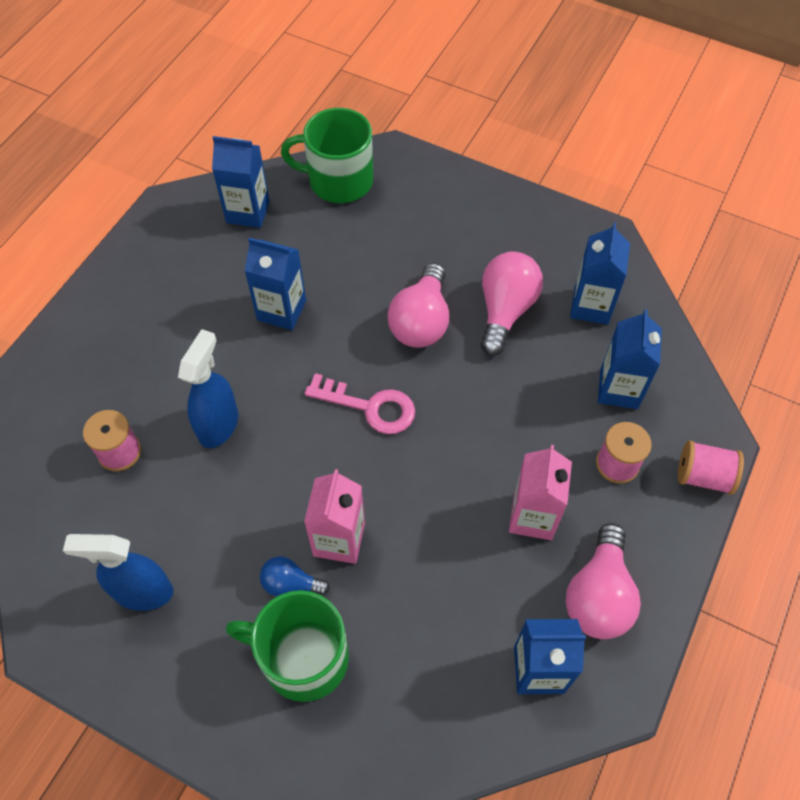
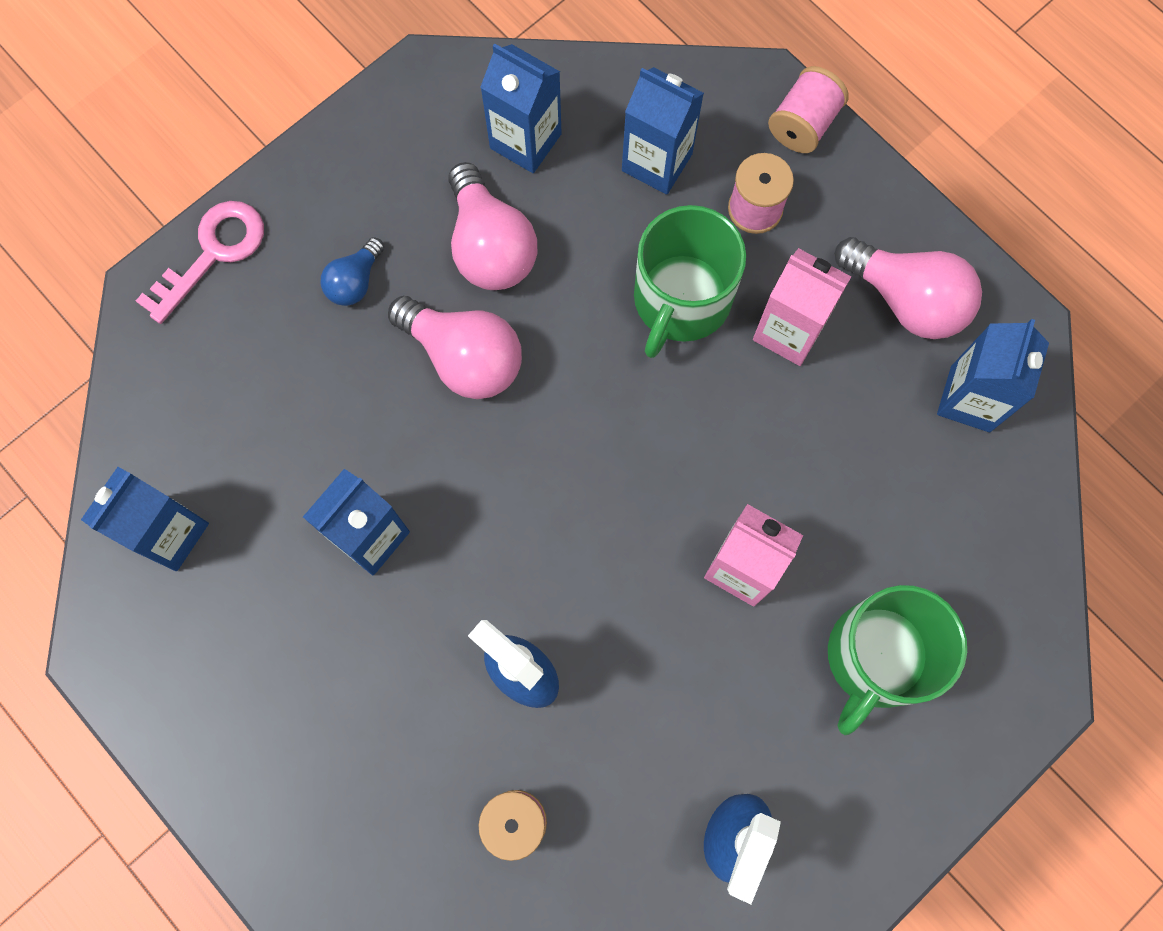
camera: 70 degrees left, 15 degrees up
(290, 584) = (780, 644): blue light bulb -> blue light bulb (355, 281)
(339, 180) = (170, 384): green mug -> green mug (681, 300)
(370, 407) = (570, 468): pink key -> pink key (213, 253)
(505, 310) = (490, 246): pink light bulb -> pink light bulb turned 150 degrees counterclockwise

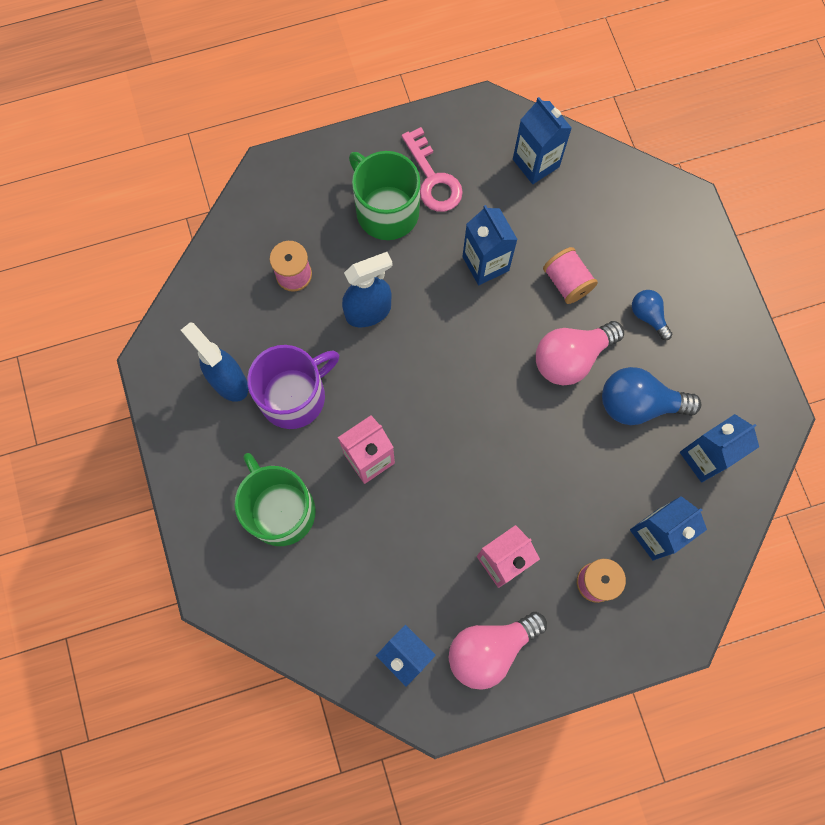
camera: 115 degrees right, 0 degrees up
(213, 253) = (701, 244): pink key -> pink key (433, 179)
(490, 246) = (638, 404): pink light bulb -> blue light bulb
(681, 300) = (553, 504): green mug -> green mug (386, 210)
(705, 722) = (294, 396): none -> purple mug
(803, 124) = (644, 646): pink spool -> pink spool (567, 282)

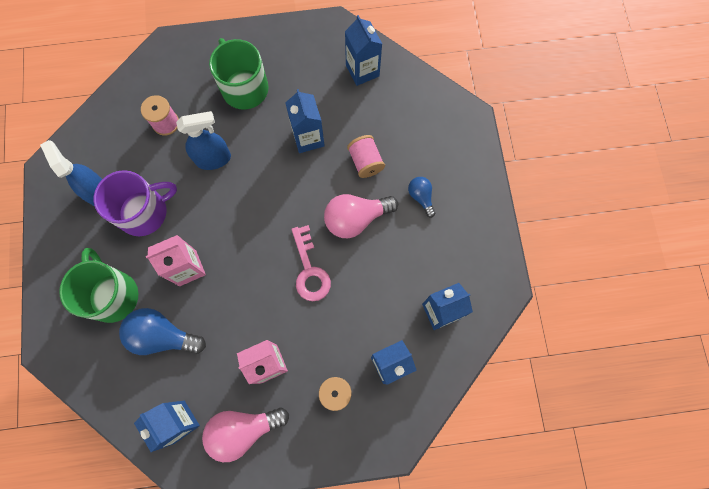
camera: 10 degrees right, 0 degrees up
(433, 179) = (284, 70): pink key -> pink key (309, 270)
(638, 404) = (399, 262): blue light bulb -> blue light bulb (163, 336)

